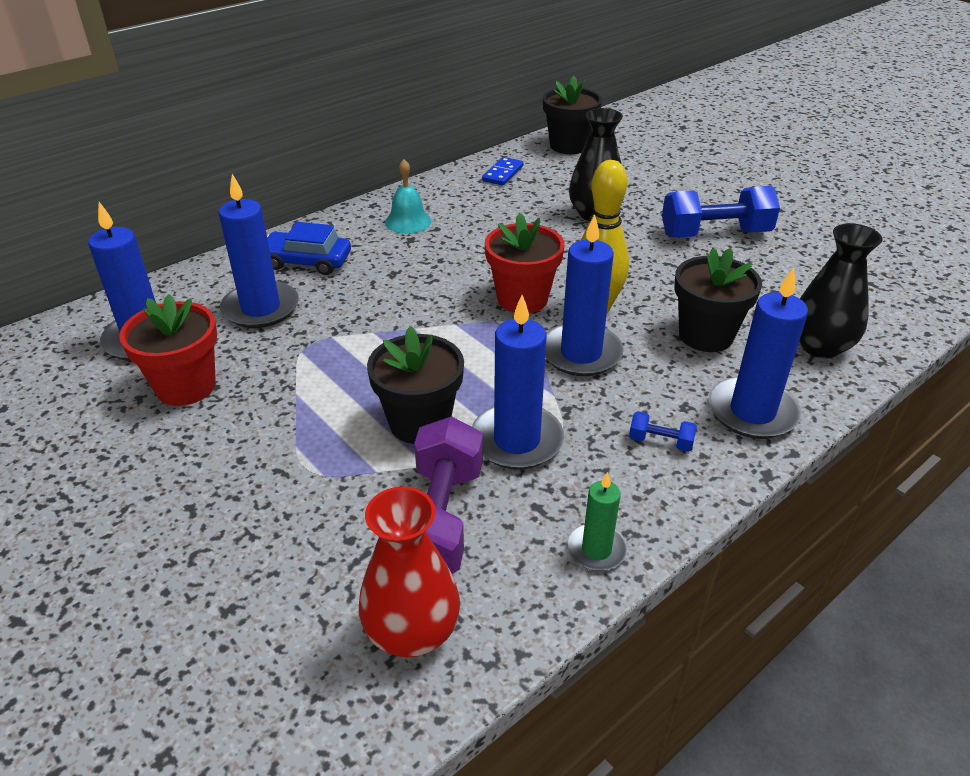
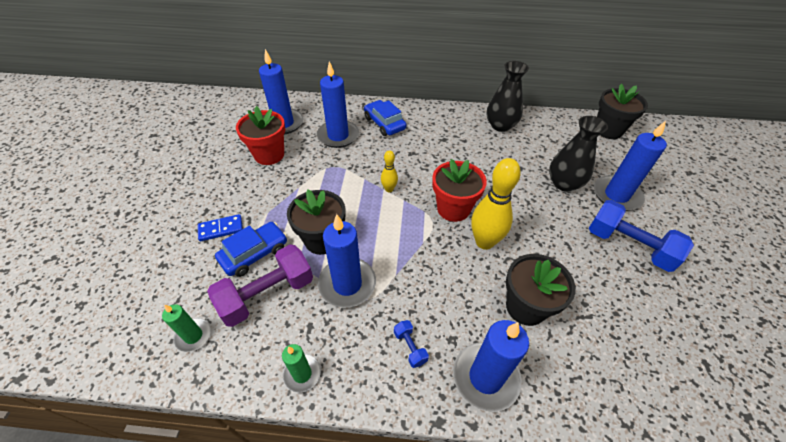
camera: 45 degrees right, 10 degrees up
(352, 497) = (254, 253): none -> blue car
(408, 221) = (455, 128): turquoise bell -> none
(412, 632) = (193, 336): red vase -> green candle
(421, 324) = (389, 189): none -> yellow bowling pin
(503, 173) = (542, 127): blue domino -> blue domino (221, 229)
(581, 353) = (440, 262): blue candle -> blue candle (616, 195)
(820, 346) = (594, 376): black vase -> black vase (500, 125)

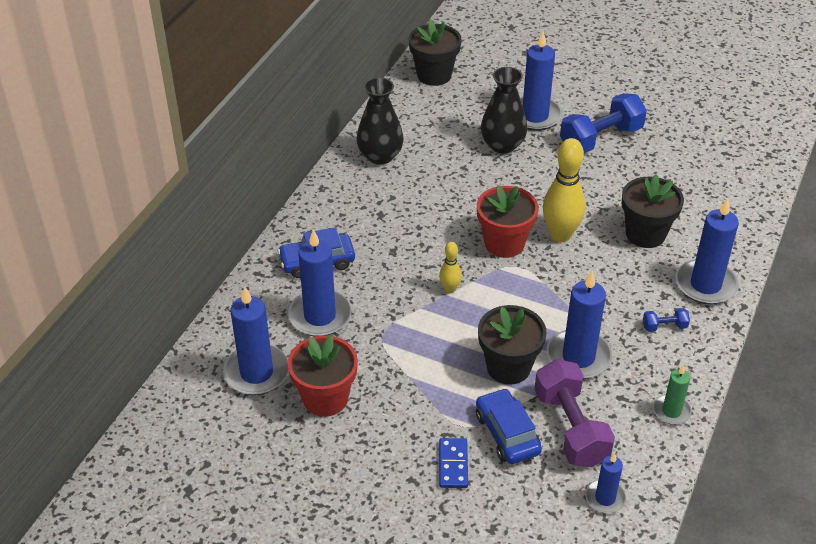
camera: 70 degrees left, 5 degrees down
(193, 336) = (605, 498): green candle -> blue candle

